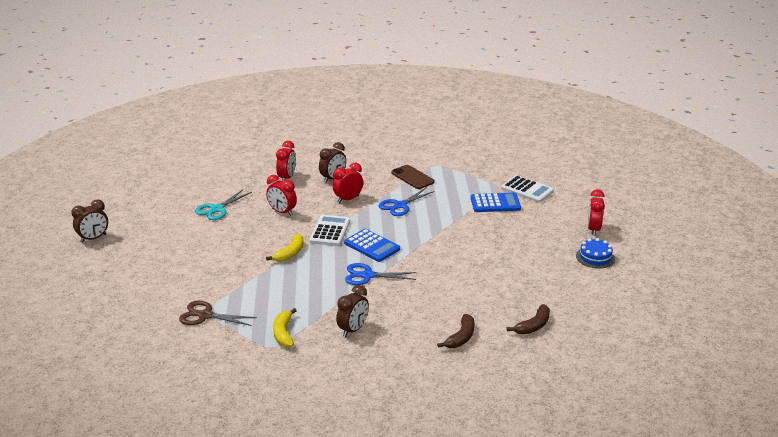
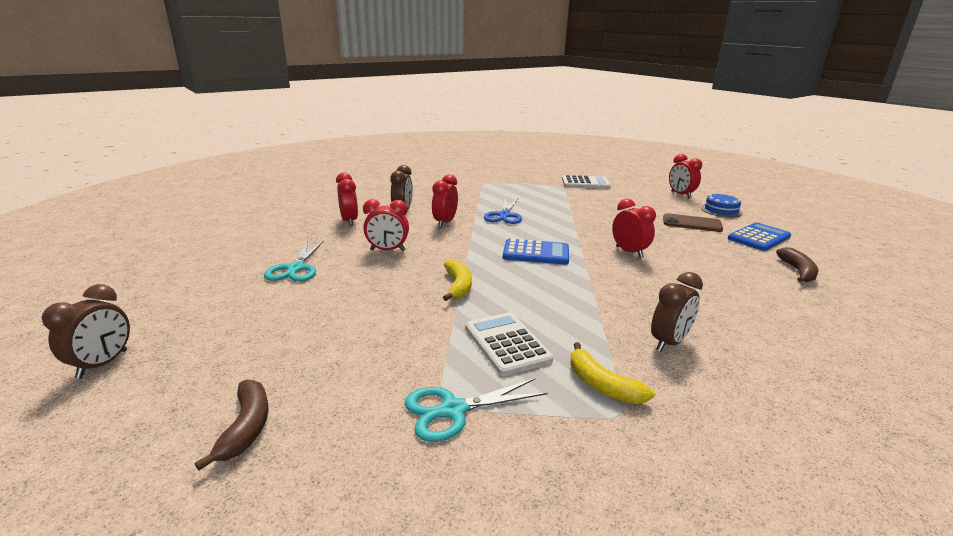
camera: 35 degrees left, 5 degrees down
(205, 315) = (453, 410): brown scissors -> turquoise scissors
(330, 231) = (470, 252): white calculator -> white calculator (507, 344)
(353, 329) = (669, 342): brown clock -> brown clock turned 45 degrees clockwise
(367, 275) = (579, 280): blue scissors -> none
(412, 177) = (479, 195): brown phone -> brown phone (692, 223)
(438, 268) = (629, 252): none -> red clock
(461, 337) = (774, 305): brown banana -> brown banana (246, 427)
(495, 203) = (580, 196): blue calculator -> blue calculator (759, 238)

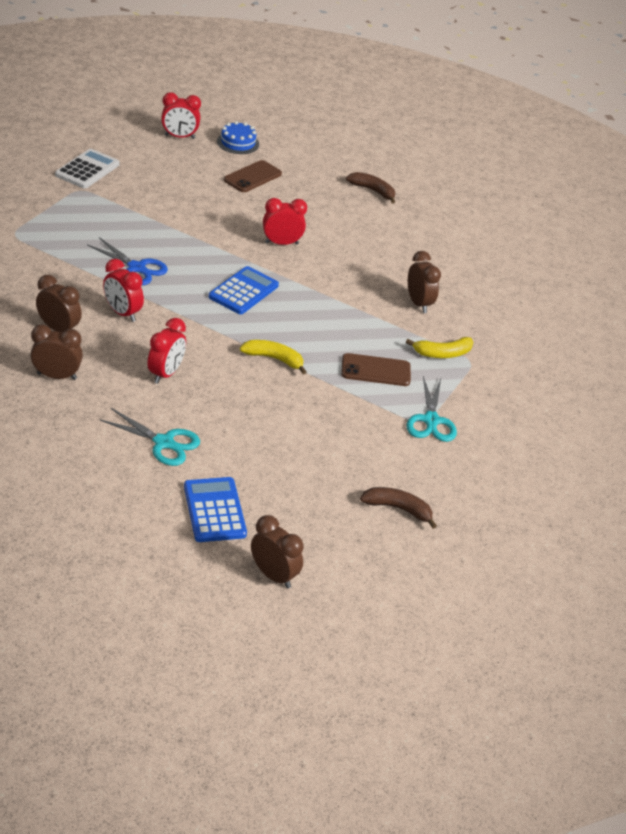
camera: 70 degrees left, 15 degrees up
(349, 221) = (57, 376): red clock -> brown clock
(507, 344) = (375, 370): white calculator -> brown phone
(759, 238) = (308, 166): blue calculator -> blue calculator (214, 510)

